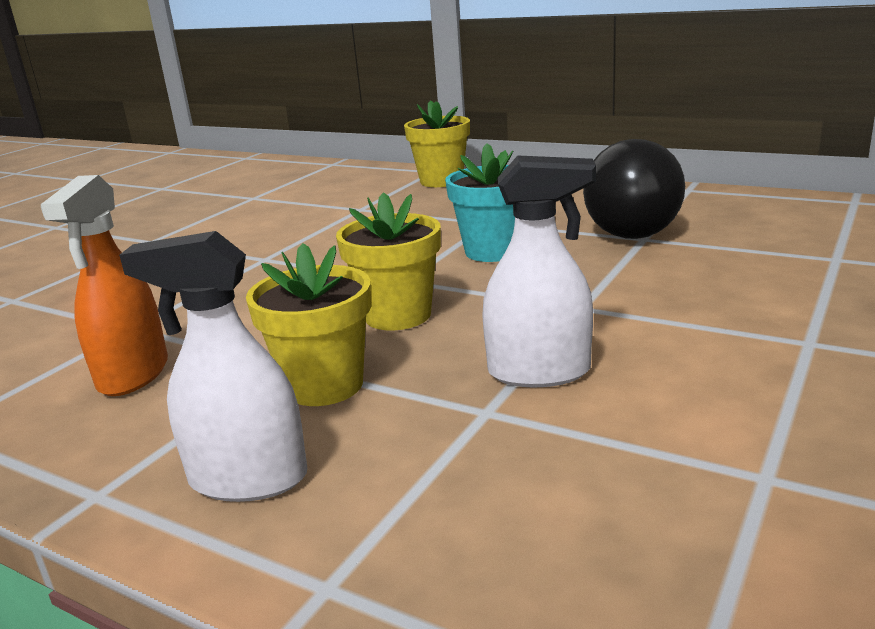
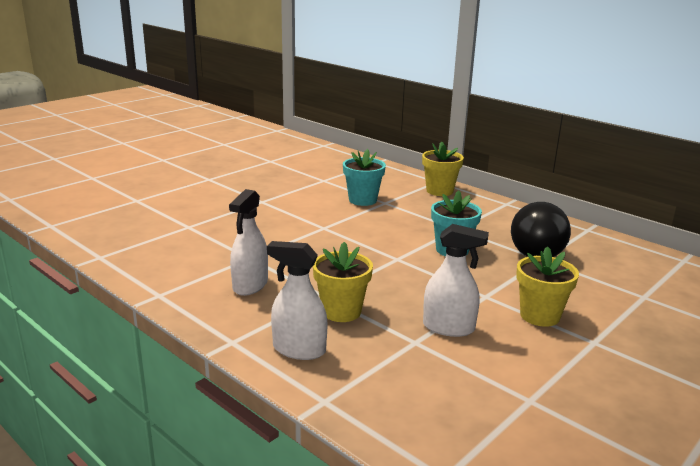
camera: 10 degrees right, 0 degrees up
(133, 375) = (250, 285): orange spray bottle -> white spray bottle
(322, 211) = (362, 200): none -> turquoise flower pot
(398, 315) = (387, 280): yellow flower pot -> yellow flower pot (539, 316)

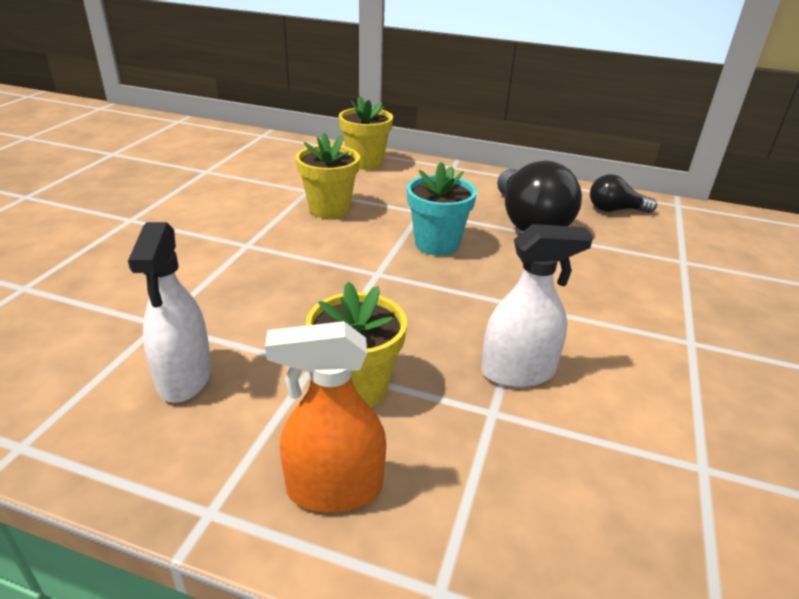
camera: 25 degrees left, 10 degrees up
(299, 349) = (334, 489): white spray bottle -> orange spray bottle
(362, 200) = (277, 192): turquoise flower pot -> none
(539, 316) = (606, 319): yellow flower pot -> yellow flower pot (329, 209)
(619, 254) = (614, 210): none -> black light bulb

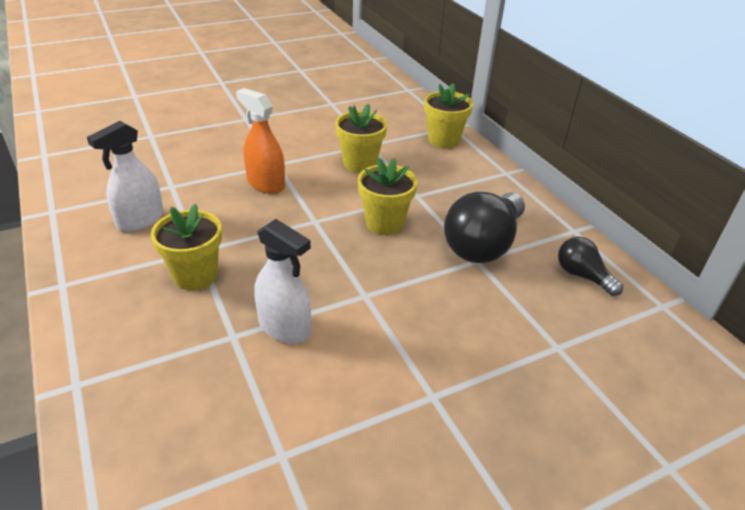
camera: 45 degrees right, 5 degrees up
(334, 489) = (111, 312): orange spray bottle -> orange spray bottle (265, 184)
(437, 244) = (384, 223): turquoise flower pot -> yellow flower pot

